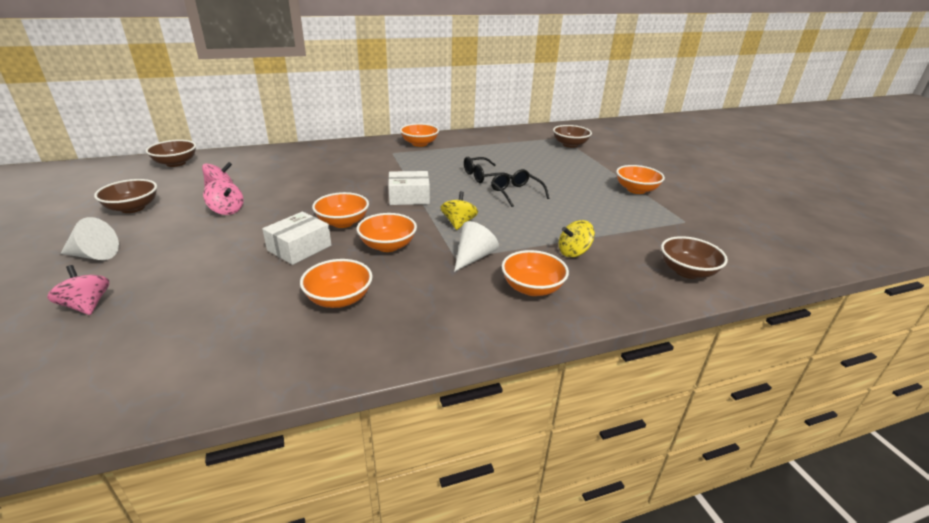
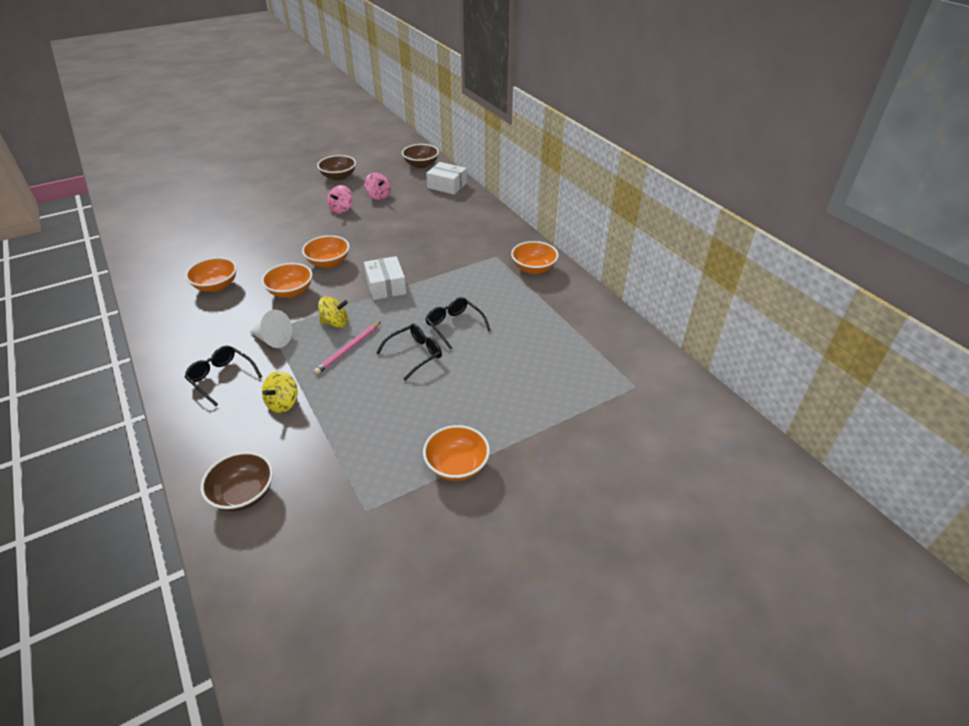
camera: 80 degrees right, 10 degrees up
(87, 306) = (219, 206): pink spinning top -> none
(94, 255) = (274, 188): white cone -> none
(299, 248) = (285, 253): white box -> white box (447, 185)
(501, 219) = (348, 349): none -> pink pencil
(532, 288) = (221, 378): orange bowl -> black glasses
(570, 145) = (607, 397): brown bowl -> none
(573, 252) = (283, 403): yellow spinning top -> yellow spinning top turned 120 degrees counterclockwise

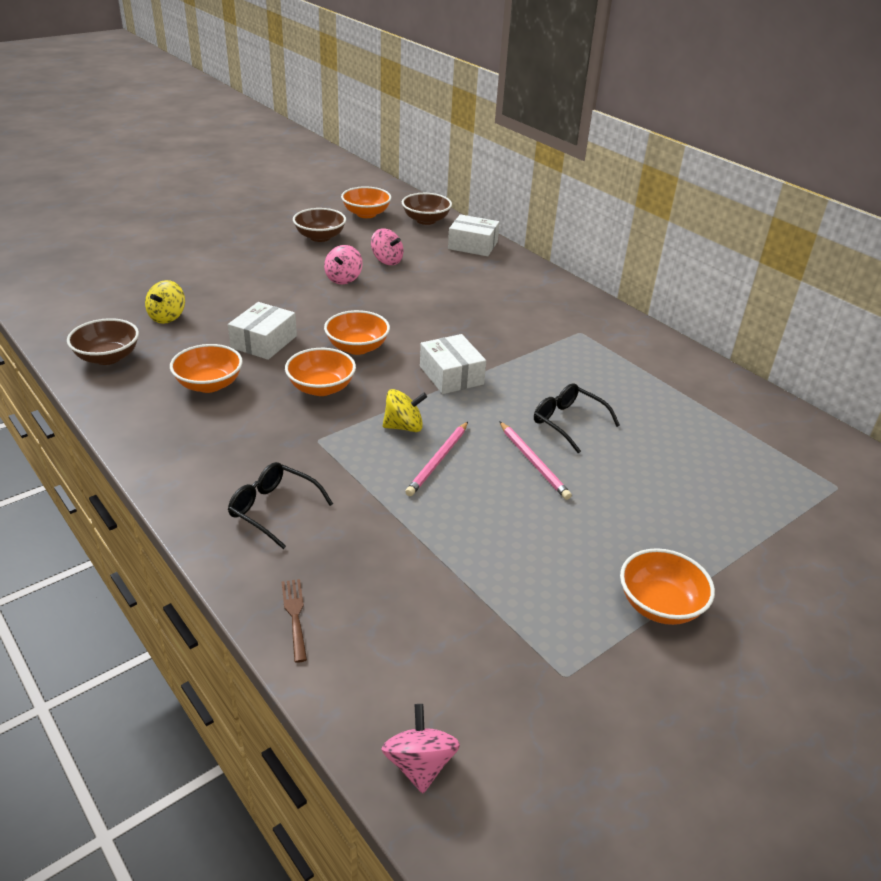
camera: 10 degrees left, 5 degrees down
(204, 453) = (295, 616): none -> brown fork
(242, 561) = (419, 764): none -> pink spinning top
(243, 494) = (379, 669): brown bowl -> brown bowl (108, 357)
(266, 256) = (264, 342): none -> white box
(273, 339) = (325, 453): white cone -> none
(283, 403) = (379, 538): yellow spinning top -> yellow spinning top (167, 317)
(415, 354) = (533, 462): black glasses -> pink pencil
(533, 268) = (636, 345): orange bowl -> orange bowl (366, 214)

